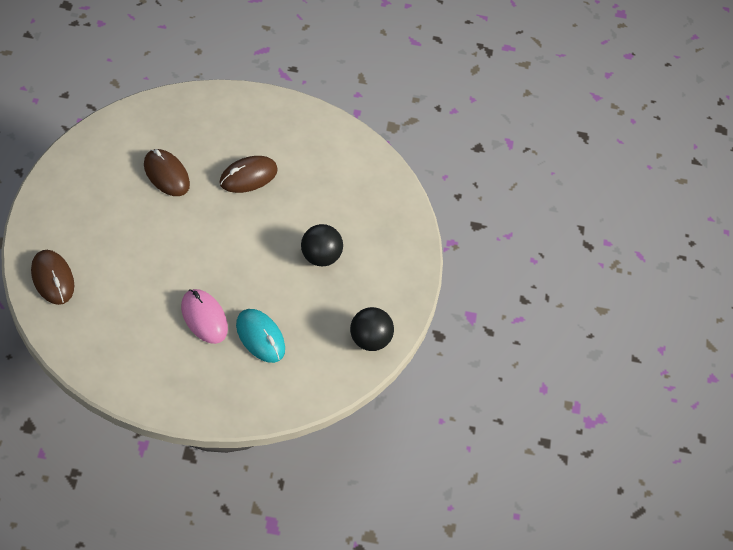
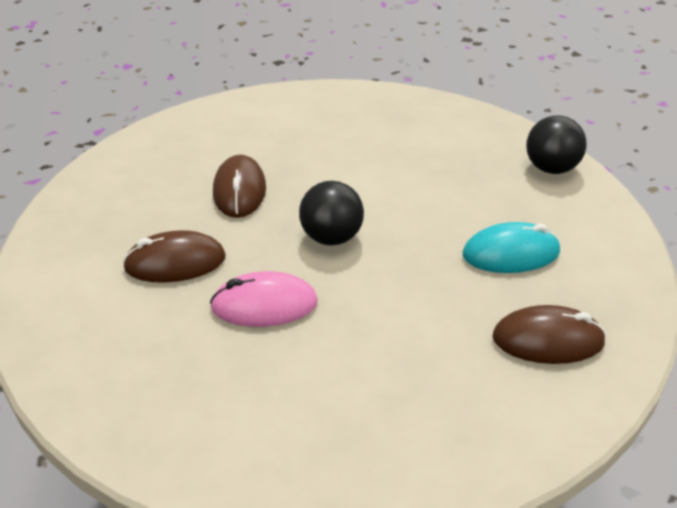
camera: 55 degrees left, 15 degrees down
(52, 279) = (282, 459): brown mouse -> brown mouse (548, 340)
(204, 318) = (453, 297): pink mouse -> pink mouse (264, 305)
(320, 257) = (406, 170): black ball -> black ball (331, 237)

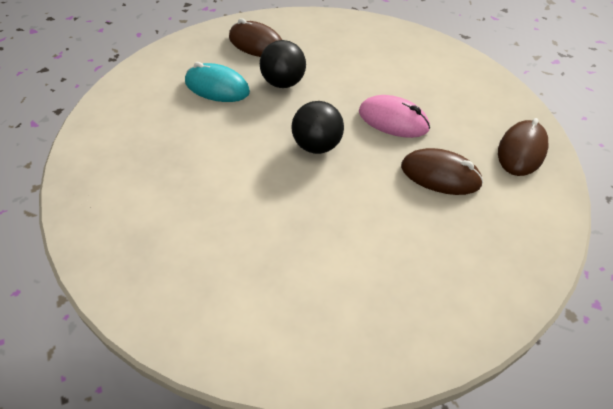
camera: 150 degrees left, 10 degrees up
(239, 191) = (357, 222): brown mouse -> brown mouse (521, 151)
(551, 168) = (105, 129): black ball -> black ball (283, 83)

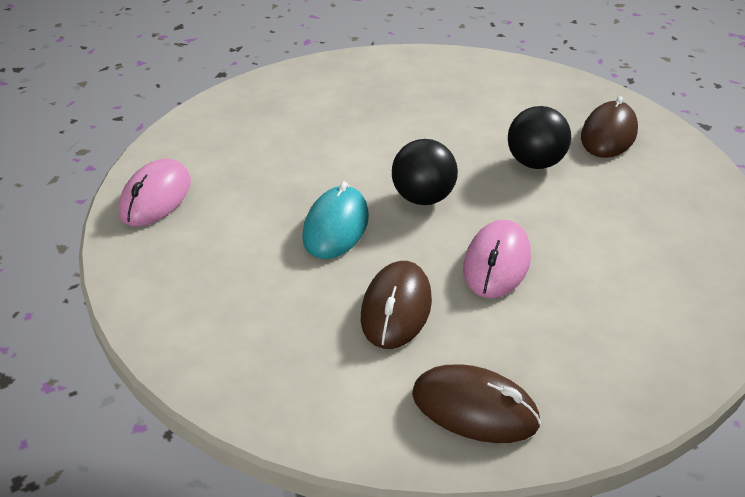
camera: 85 degrees right, 10 degrees down
(217, 87) = (503, 117): turquoise mouse -> turquoise mouse (336, 227)
(287, 342) = (156, 197): none -> pink mouse

